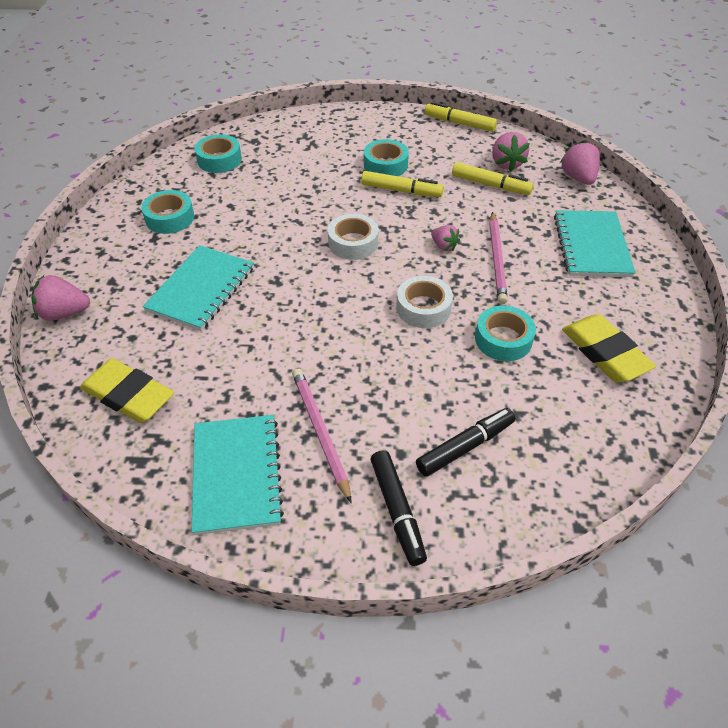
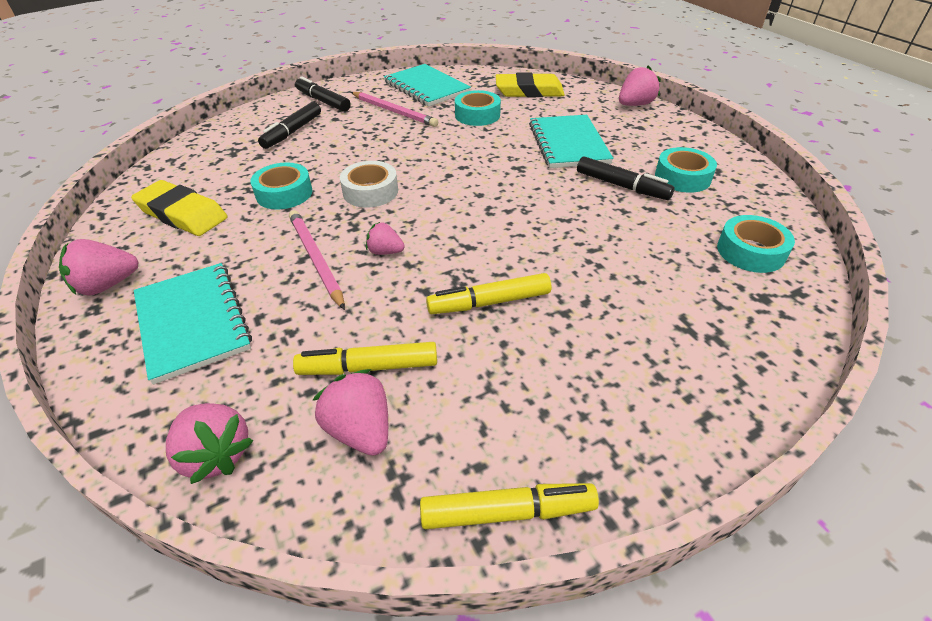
camera: 150 degrees right, 5 degrees down
(223, 229) = (622, 186): none -> black marker
(353, 243) = (485, 219): white tape -> none
(385, 165) = (548, 336): turquoise tape -> turquoise tape (477, 115)
(659, 298) = (107, 285): none -> pink strawberry

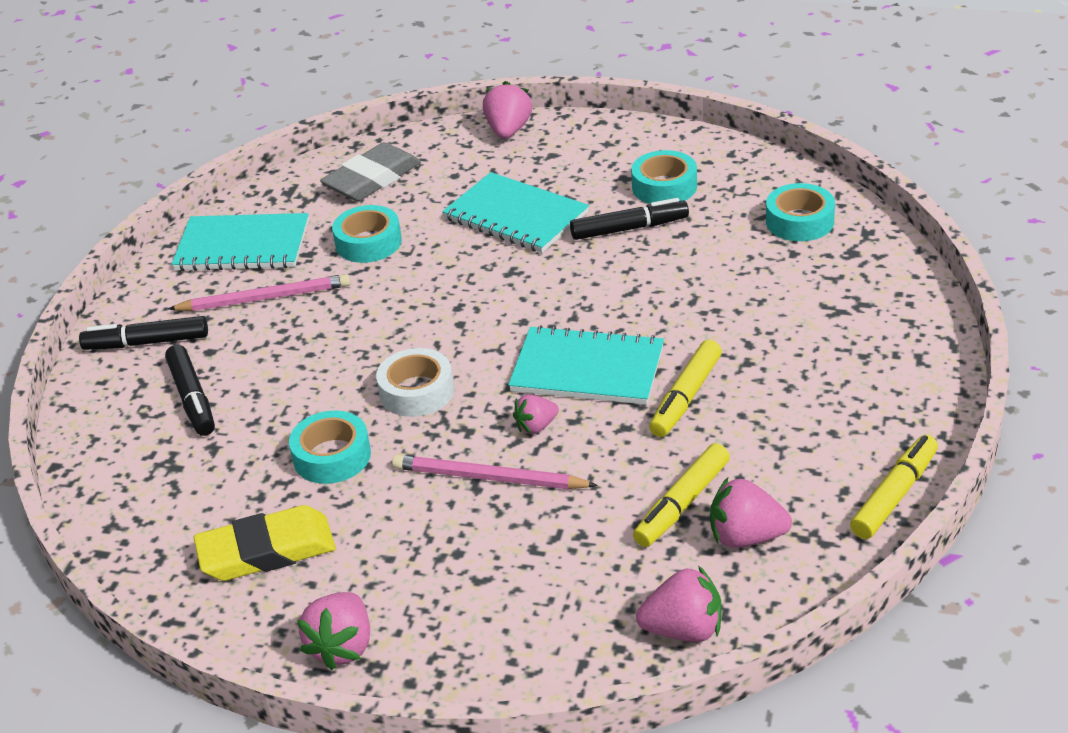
camera: 45 degrees left, 5 degrees down
(192, 322) = (488, 597): turquoise notebook -> turquoise notebook (587, 369)
(529, 91) = (372, 179): yellow eraser -> grey eraser

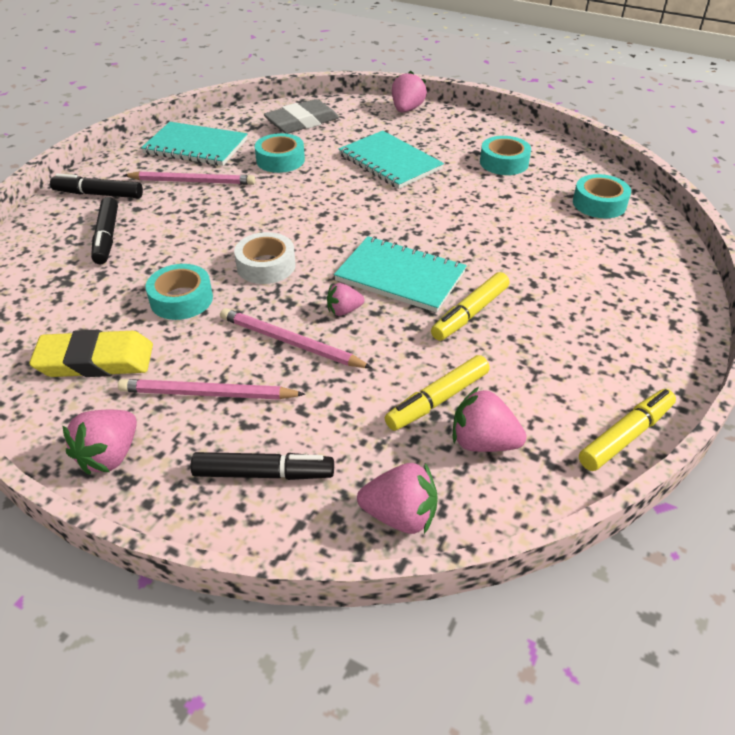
camera: 10 degrees right, 5 degrees up
(420, 557) = (208, 394): none -> pink pencil
(629, 228) = (468, 185): black marker -> black marker (264, 474)

